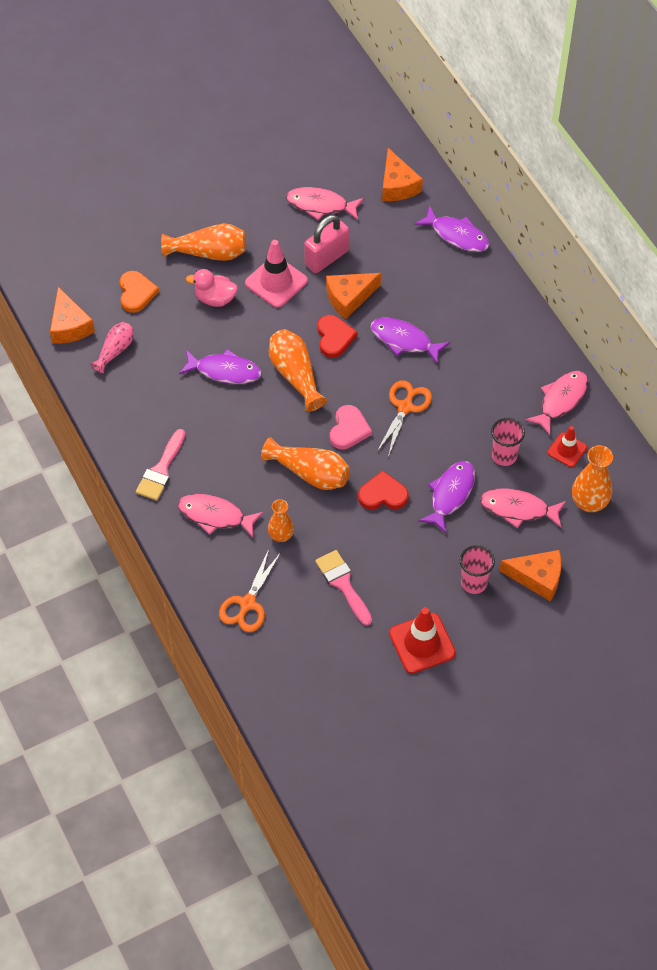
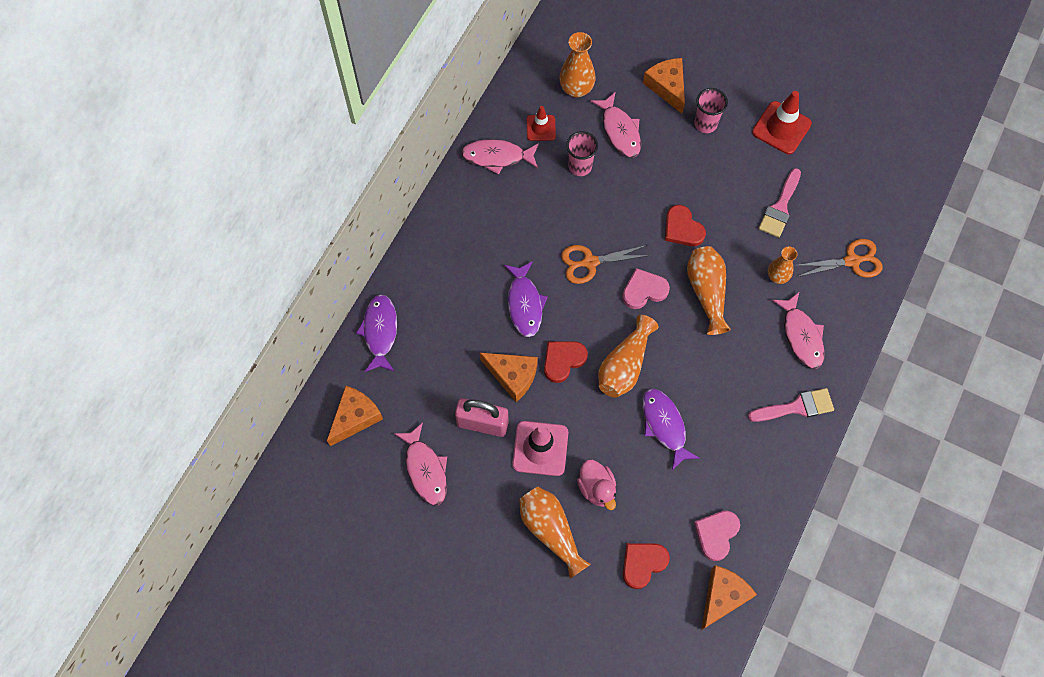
camera: 125 degrees left, 10 degrees up
(115, 351) = (716, 534): pink vase -> pink heart
(136, 293) = (643, 563): orange heart -> red heart
(450, 494) = (644, 182): purple fish -> none

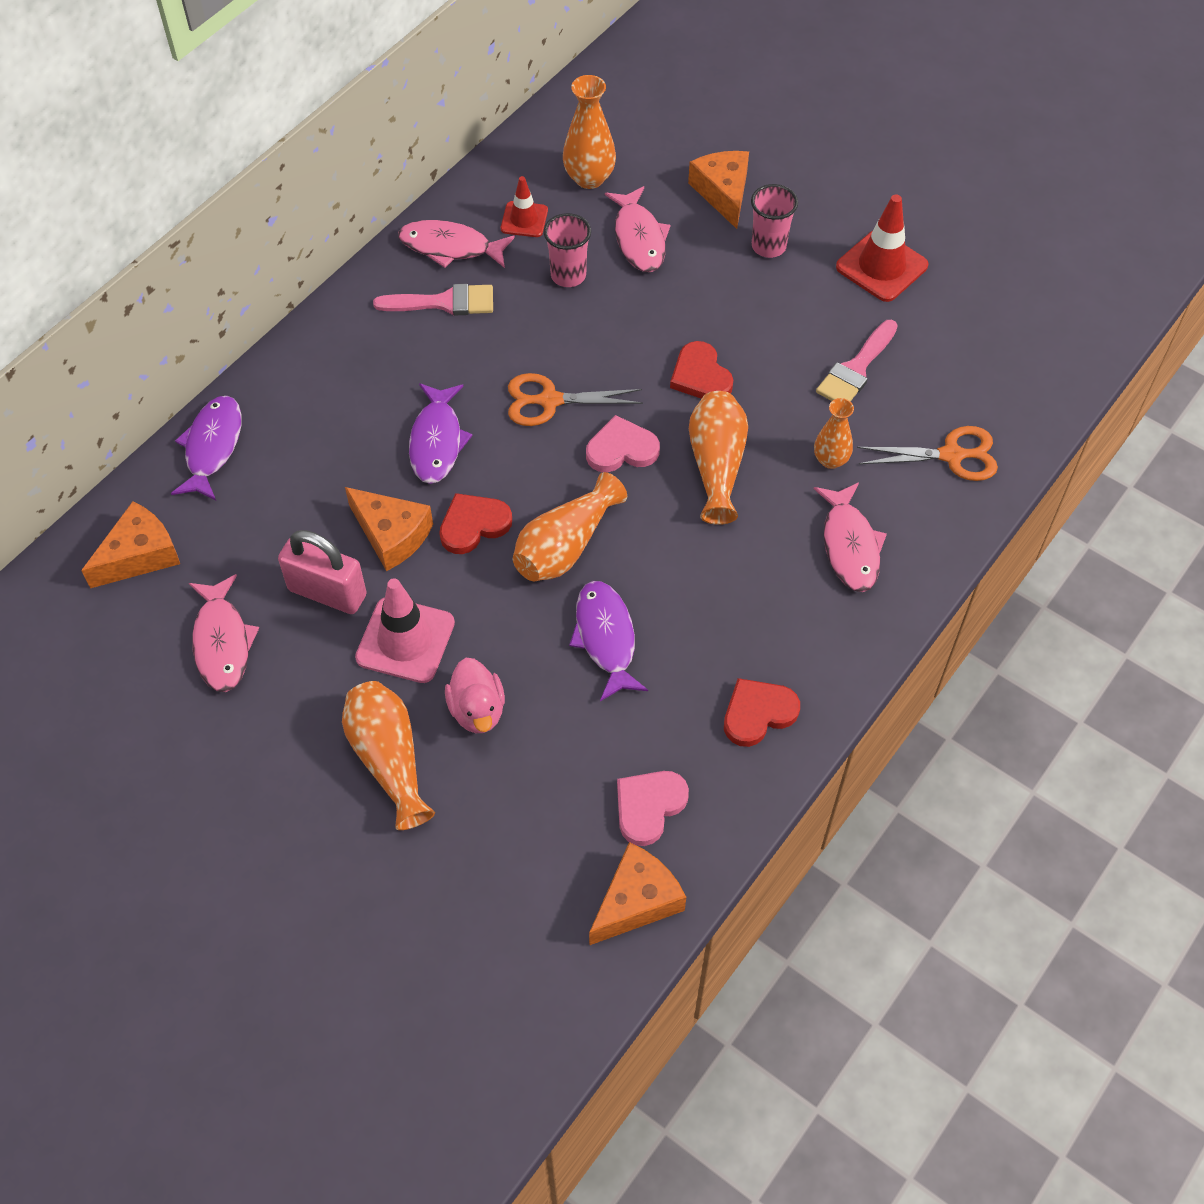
camera: 10 degrees right, 10 degrees down
(643, 563) = (521, 830): red heart -> red heart (758, 713)
(796, 407) = (820, 643): pink brush -> pink brush (444, 302)

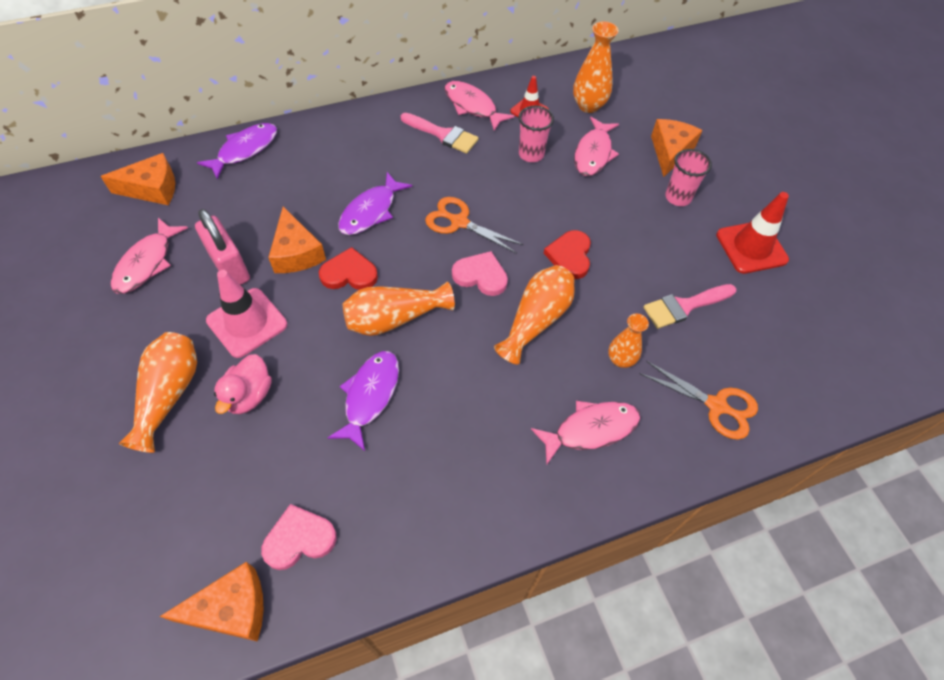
camera: 30 degrees right, 0 degrees up
(758, 713) = (430, 517): red heart -> none
(850, 545) = (591, 429): pink fish -> pink fish turned 135 degrees counterclockwise

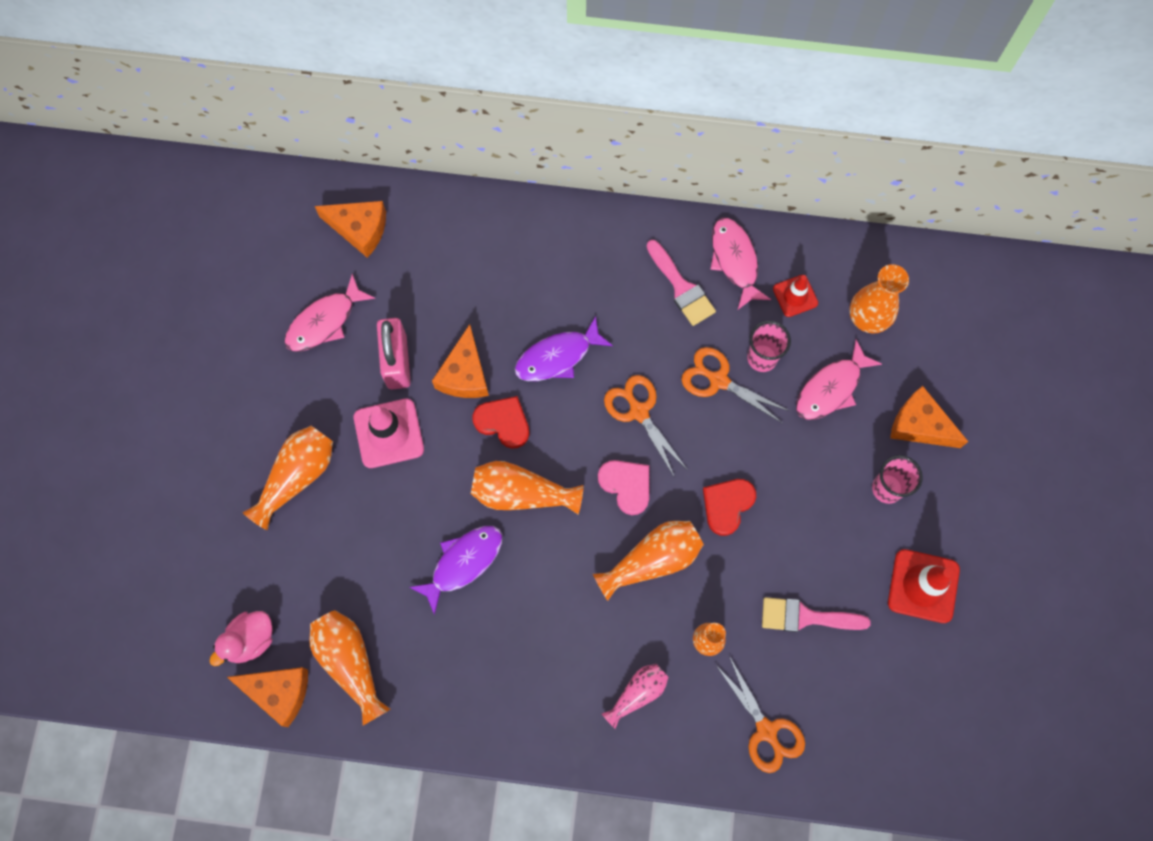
camera: 30 degrees right, 15 degrees up
(245, 150) = (467, 217): purple fish -> none
(249, 395) = (362, 511): pink duck -> pink duck (250, 640)
(299, 539) = (350, 663): pink heart -> orange vase
(508, 179) = (719, 380): none -> orange scissors
(591, 429) = (637, 693): pink fish -> pink vase
(670, 151) = (919, 425): orange cheese -> orange cheese turned 105 degrees counterclockwise

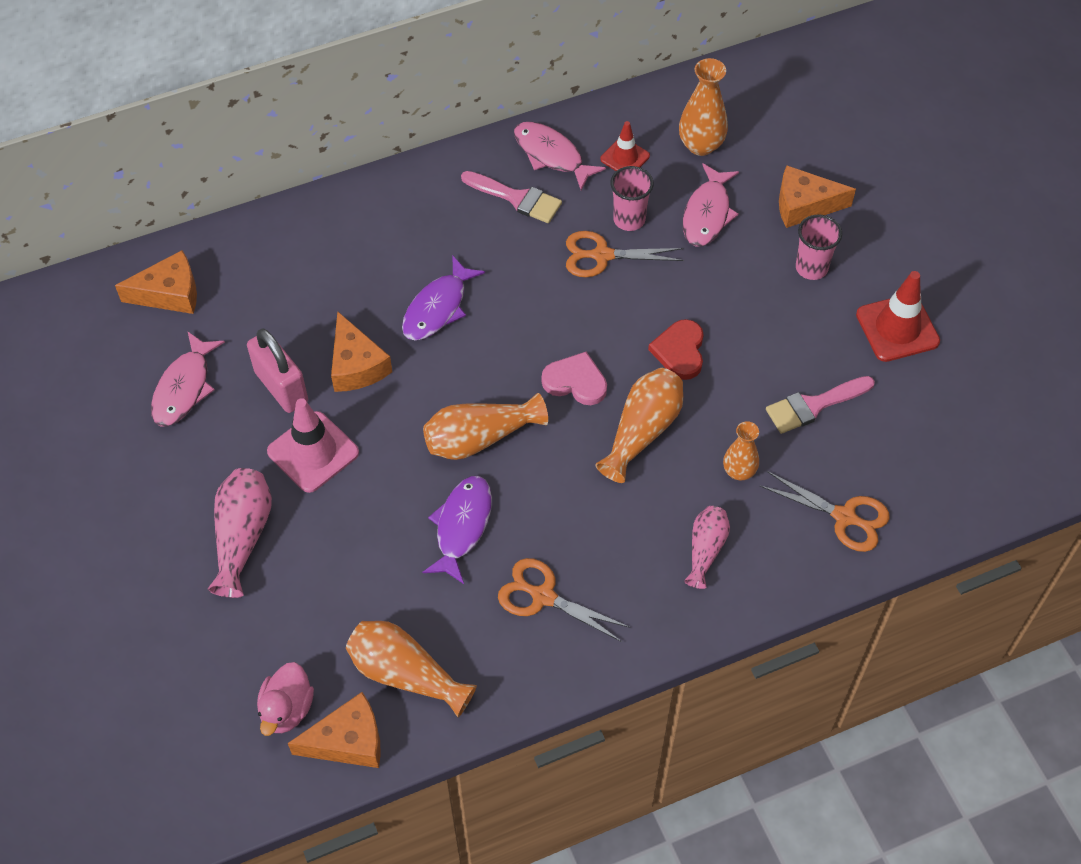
camera: 30 degrees left, 15 degrees down
(297, 477) = (242, 536): orange vase -> pink vase
(503, 422) = (421, 387): red heart -> none
(639, 412) = (546, 316): orange scissors -> orange scissors (543, 596)

